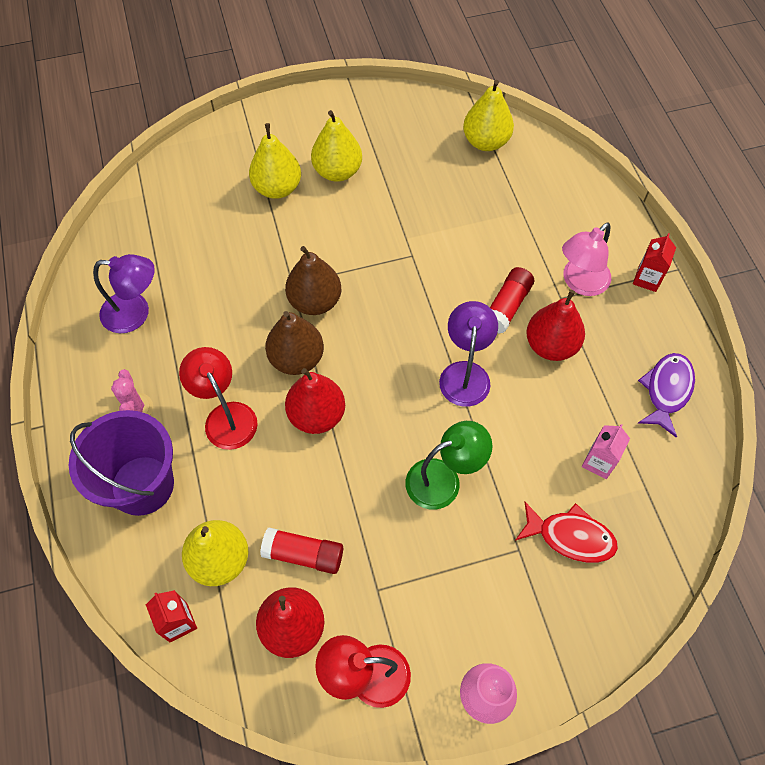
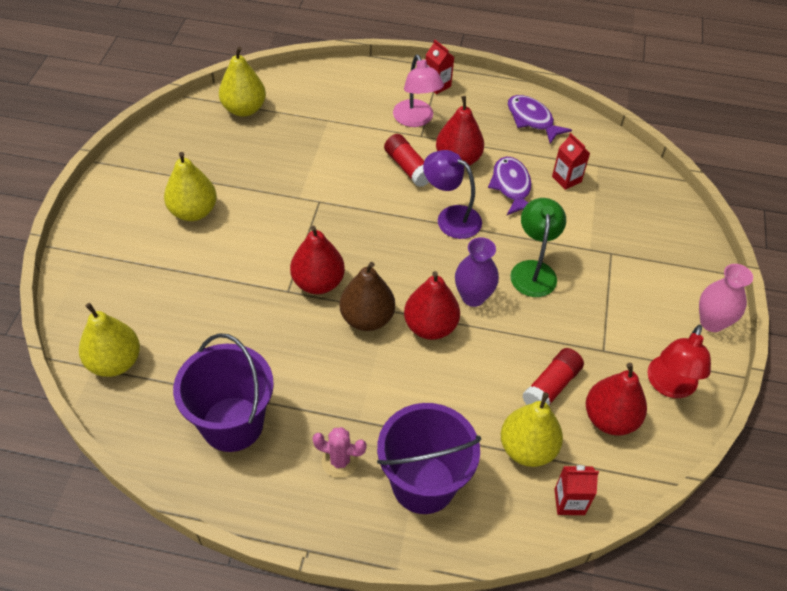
camera: 65 degrees left, 10 degrees down
(135, 313) = (232, 424): purple lamp -> purple bucket
(226, 416) = (391, 392): red lamp -> none
(277, 188) = (176, 260): yellow pear -> yellow pear (115, 362)
(315, 301) = (318, 282): brown pear -> red pear
(374, 437) = (473, 297): none -> purple vase
(548, 411) = (511, 186): none -> purple fish
(570, 537) = (615, 220): red fish -> none
(599, 462) = (566, 179): pink carton -> red carton

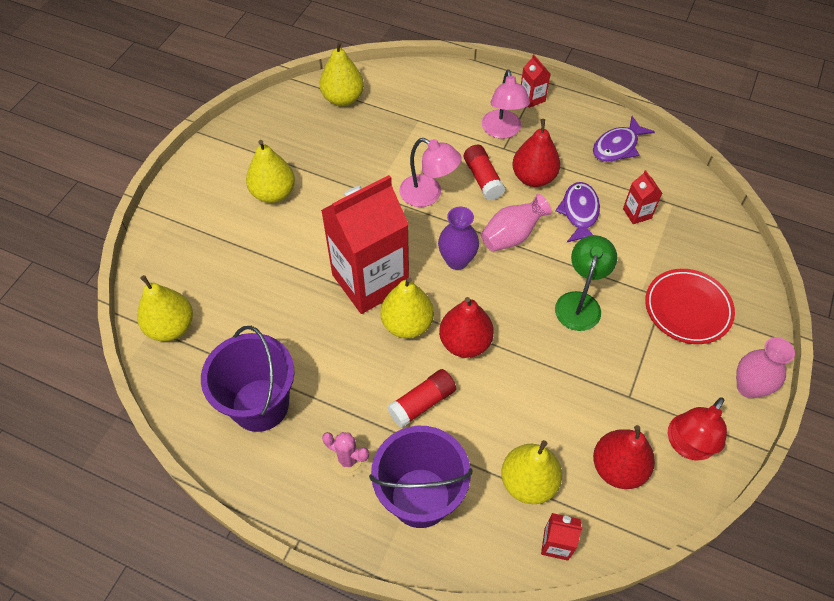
camera: 15 degrees right, 5 degrees up
(318, 282) = (370, 281): red pear -> red carton
(356, 190) = (428, 195): none -> pink lamp
(367, 318) = (407, 324): brown pear -> yellow pear
(450, 217) = (512, 236): purple lamp -> pink vase
(473, 297) = (513, 320): purple vase -> purple vase (457, 260)
(532, 119) = (617, 146): purple fish -> purple fish turned 105 degrees counterclockwise
(551, 386) = (567, 424): red glue stick -> red glue stick (422, 403)
(637, 260) = (687, 309): none -> red plate

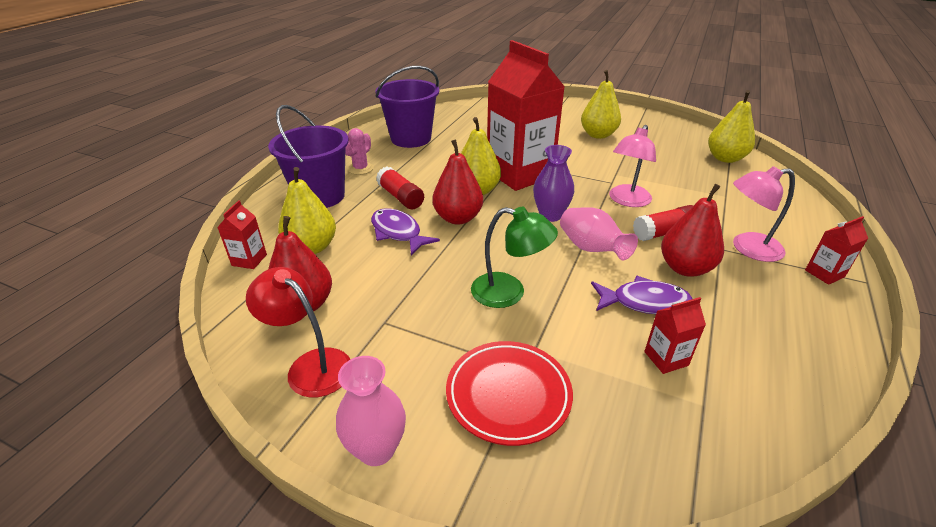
camera: 90 degrees right, 20 degrees down
(171, 327) = (472, 111): yellow pear -> none
(617, 146) = (789, 350): purple fish -> purple fish (398, 233)

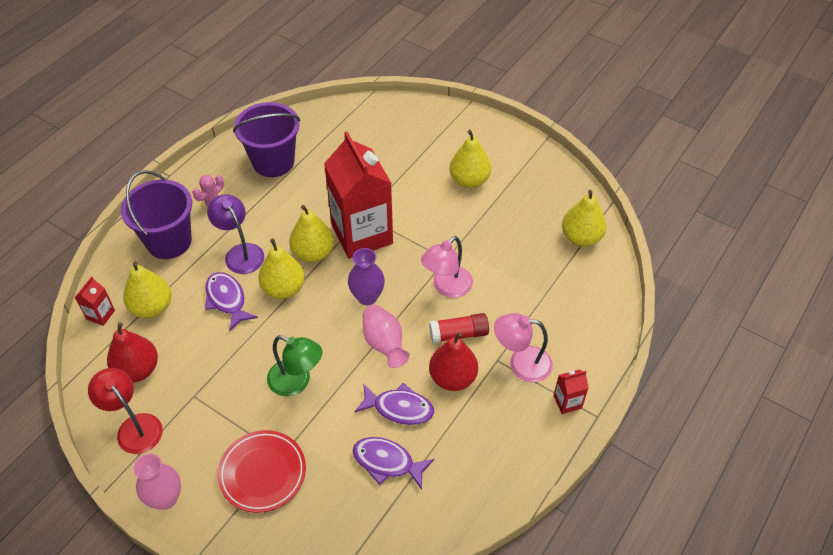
camera: 10 degrees right, 15 degrees up
(400, 197) = (240, 253): red glue stick -> purple lamp
(458, 218) = (284, 288): red pear -> yellow pear
(666, 358) = (387, 462): red carton -> purple fish

